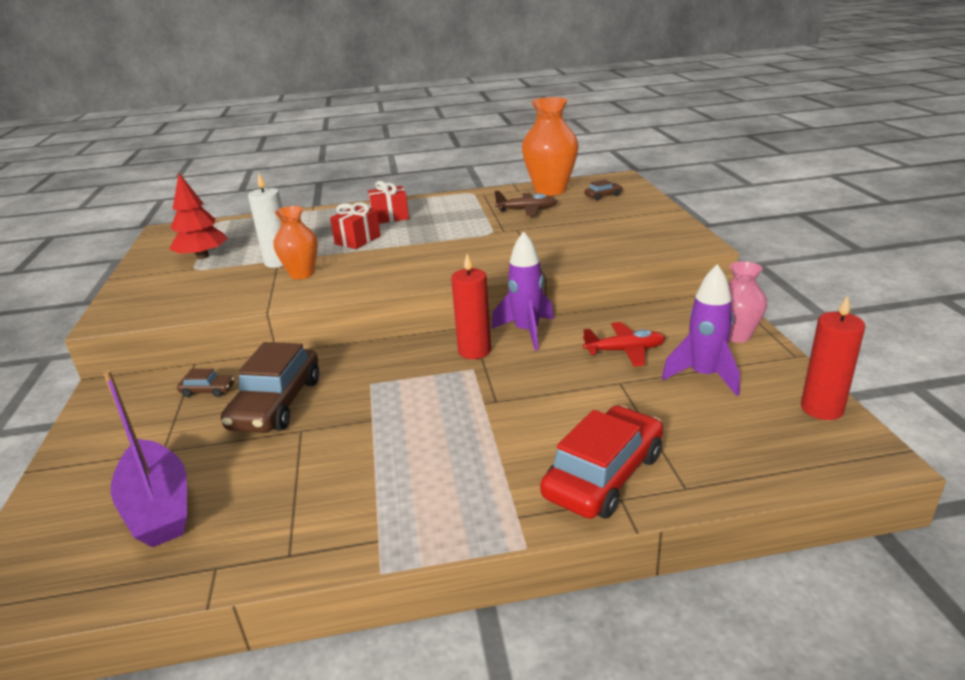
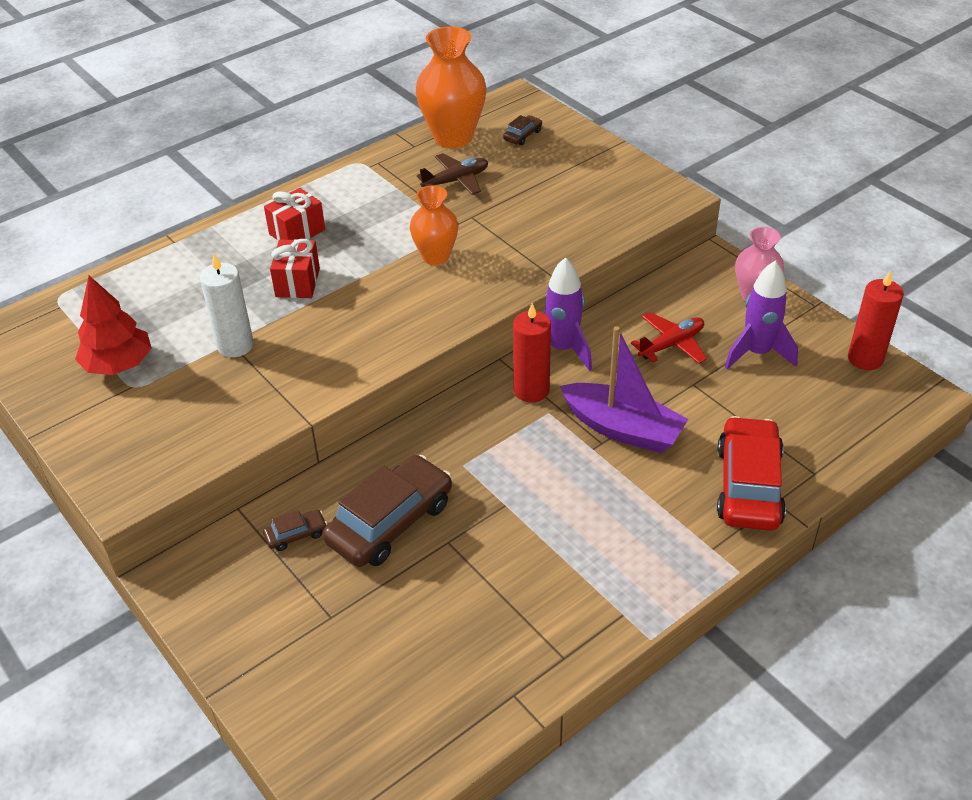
camera: 30 degrees left, 15 degrees up
(158, 507) = (397, 669): purple boat -> purple boat (622, 429)
(276, 403) = (390, 522): brown car -> brown car turned 120 degrees counterclockwise
(302, 274) = (287, 356): orange vase -> orange vase (436, 256)

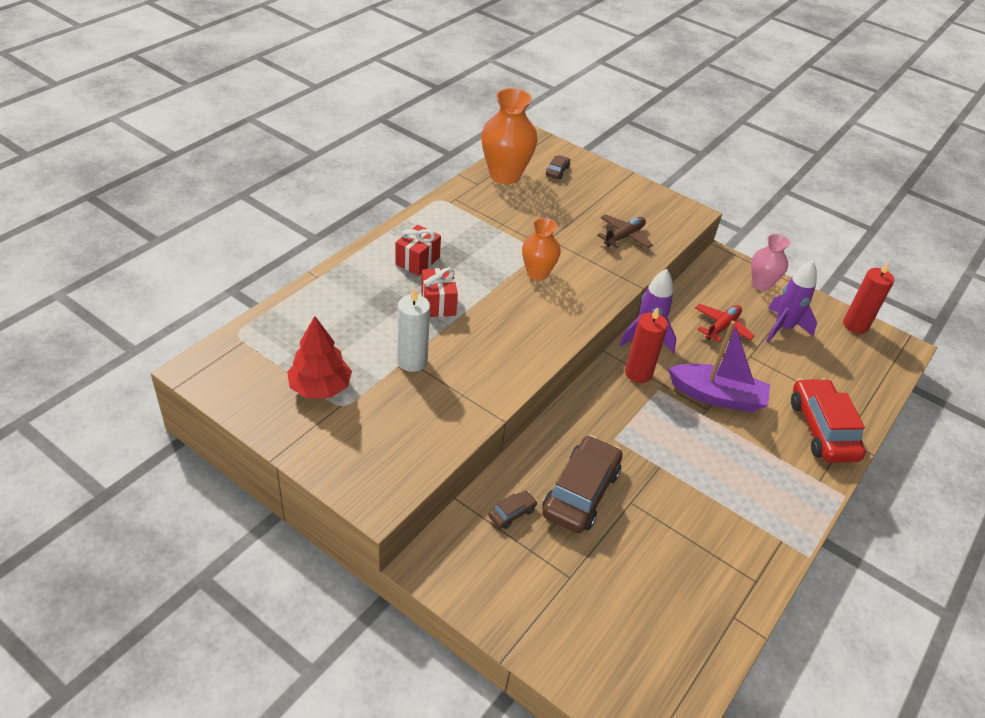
camera: 20 degrees left, 0 degrees up
(456, 181) = (524, 210): brown plane -> brown plane (624, 236)

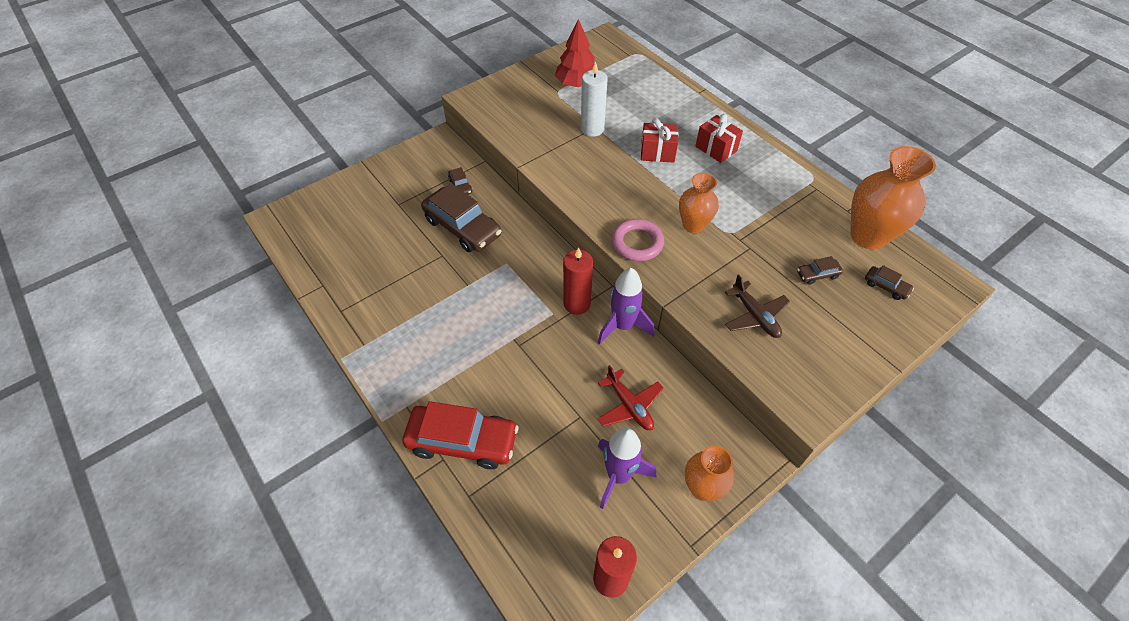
camera: 110 degrees right, 10 degrees up
(562, 203) = (817, 274): none -> brown car
(578, 309) = (637, 243): none -> pink ring
(717, 396) = (532, 360): purple boat -> none
(761, 284) = (702, 487): pink vase -> orange vase

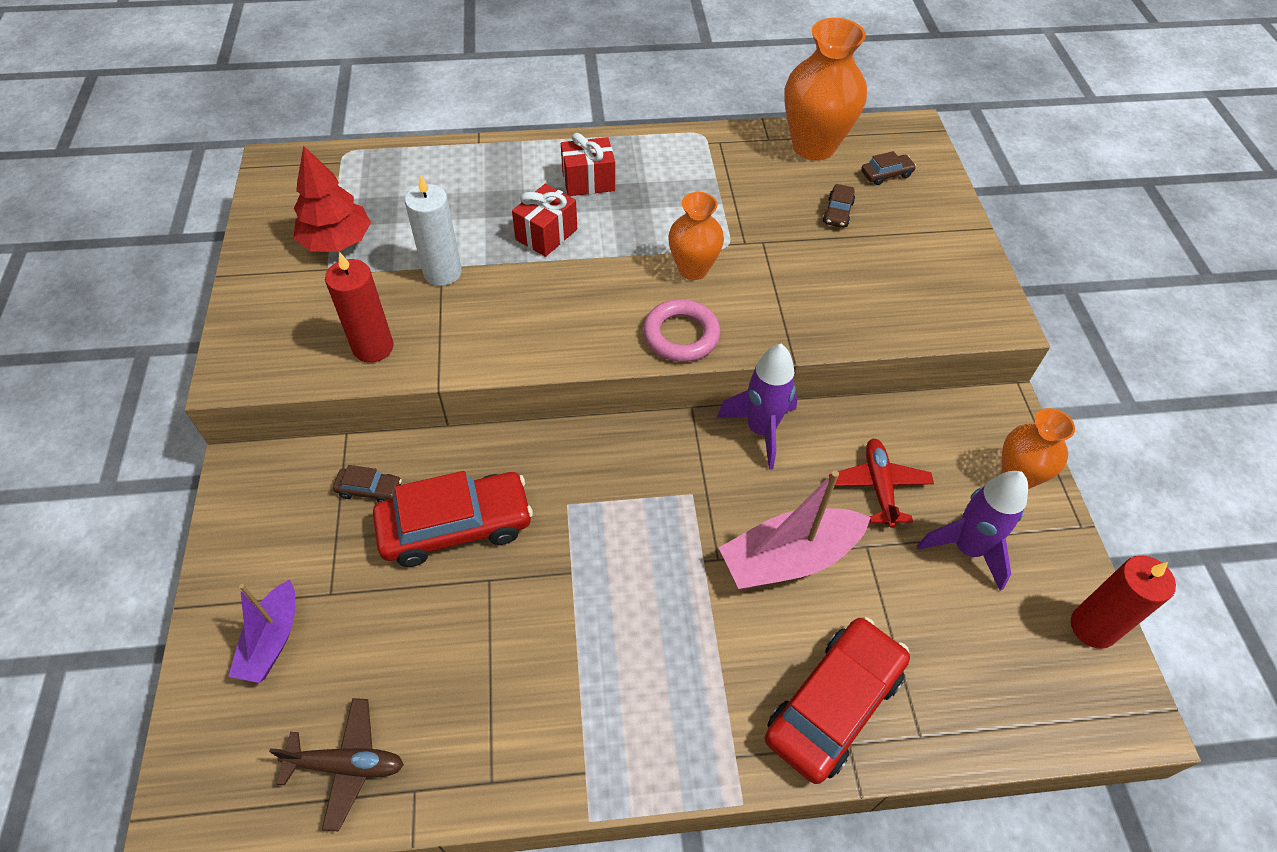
camera: 60 degrees left, 0 degrees up
(364, 199) = (272, 640): none -> purple boat
(462, 227) = (456, 526): brown car -> red car
(543, 379) = (789, 558): none -> pink boat
(577, 304) = (694, 459): red candle -> red candle (373, 347)
(629, 405) = (878, 486): red plane -> red plane turned 90 degrees counterclockwise
(755, 316) = (860, 293): brown plane -> brown plane (346, 765)

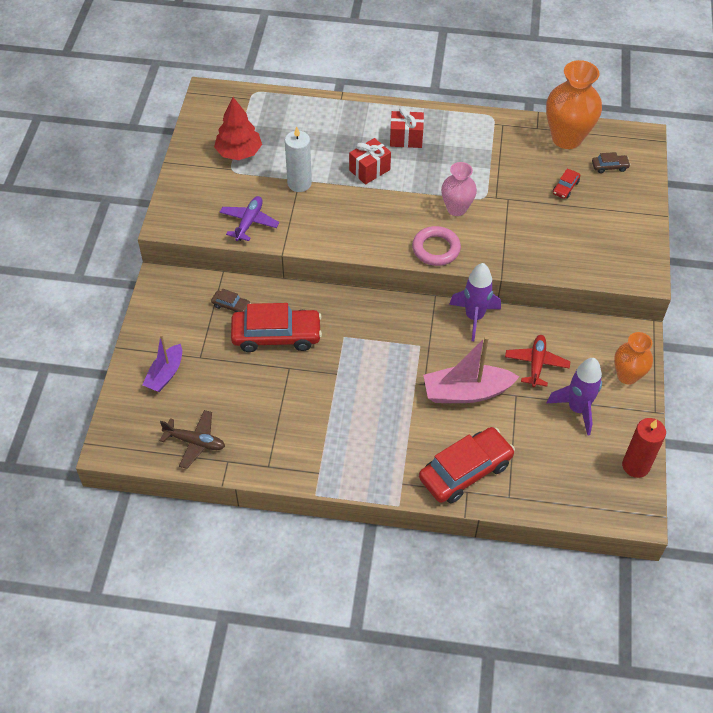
camera: 15 degrees right, 0 degrees up
(373, 347) = (249, 222): red candle -> purple plane
(693, 269) = (456, 209): orange vase -> pink vase
(837, 212) = (565, 187): brown car -> red car

